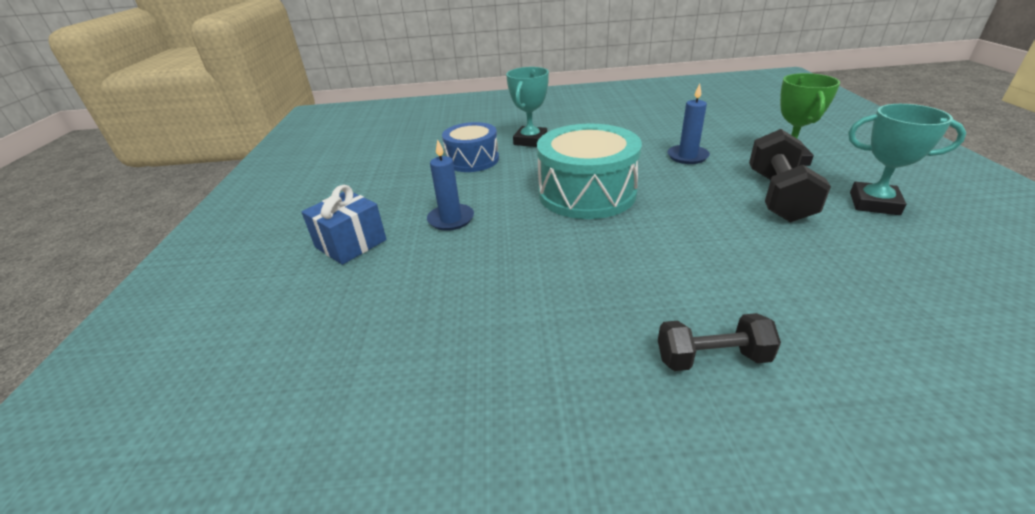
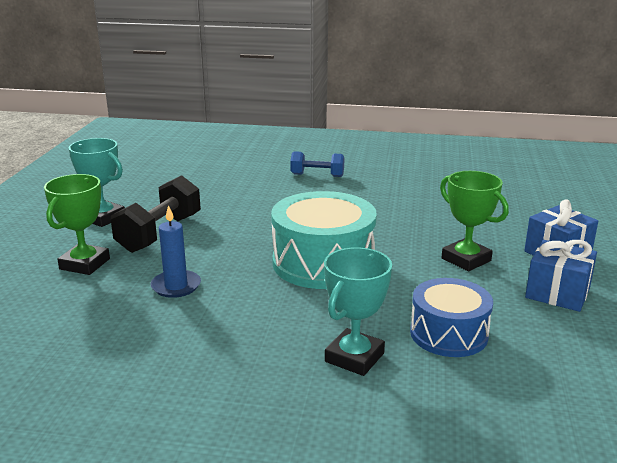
camera: 170 degrees left, 10 degrees down
(378, 200) = (557, 293): none -> blue gift
(451, 219) = (466, 259): blue candle -> green trophy
(712, 358) = (317, 175): black dumbbell -> blue dumbbell

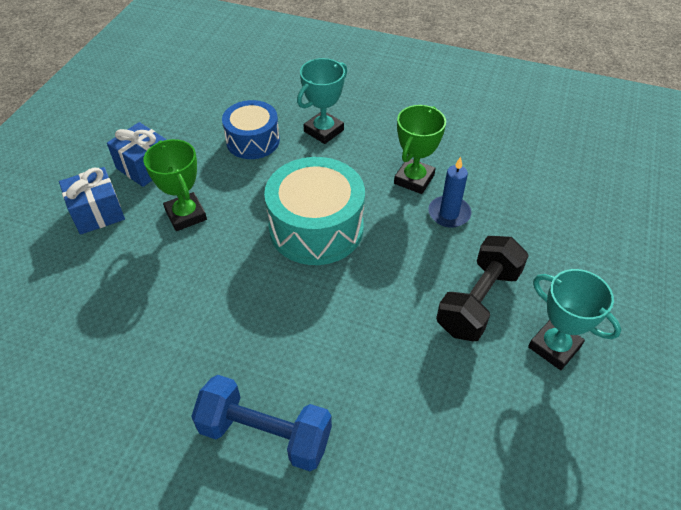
camera: 170 degrees left, 25 degrees up
(85, 264) = (541, 256): green trophy -> green trophy (414, 179)
(317, 175) = (265, 434): blue dumbbell -> blue dumbbell, size x1.59

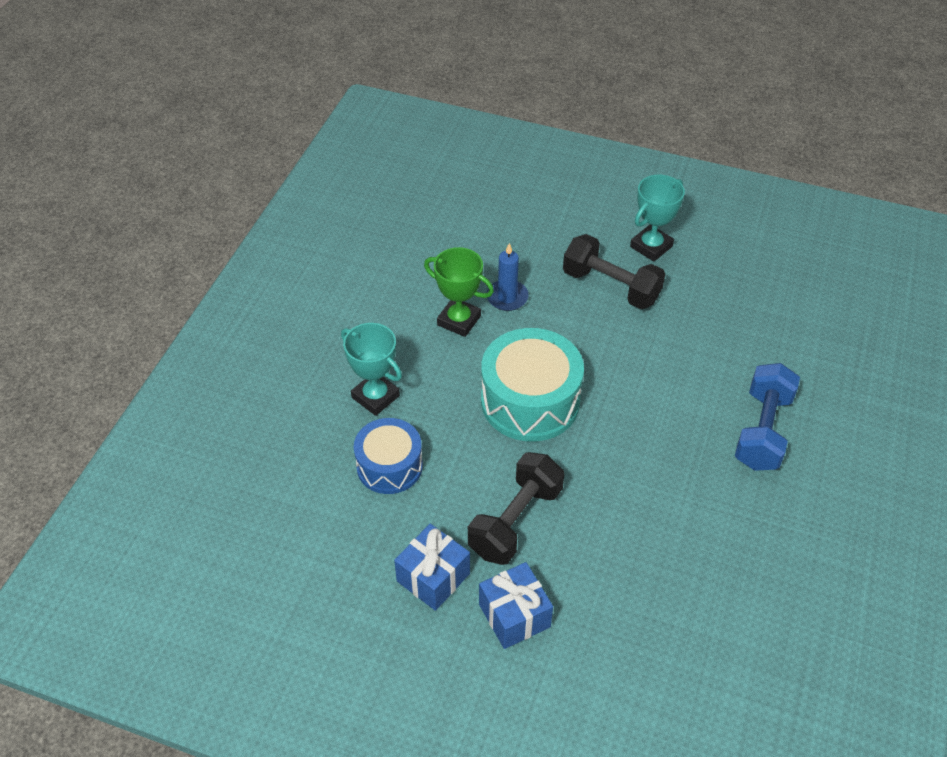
camera: 90 degrees left, 0 degrees up
(186, 215) = (515, 521): green trophy -> black dumbbell

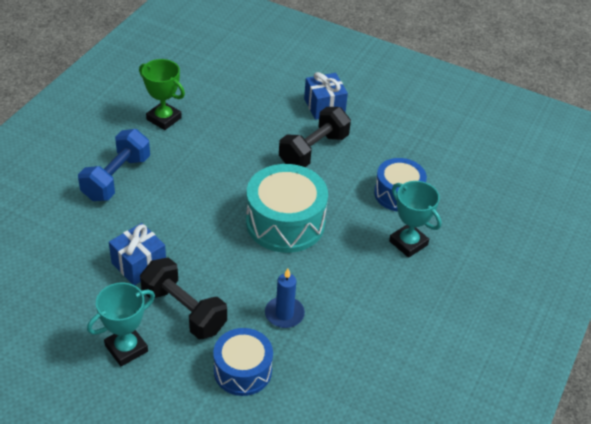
camera: 175 degrees left, 5 degrees down
(433, 577) = (371, 130): blue gift -> blue gift (139, 264)
(459, 320) = (332, 297): green trophy -> green trophy (164, 119)
(535, 243) = (242, 370): none -> blue drum

